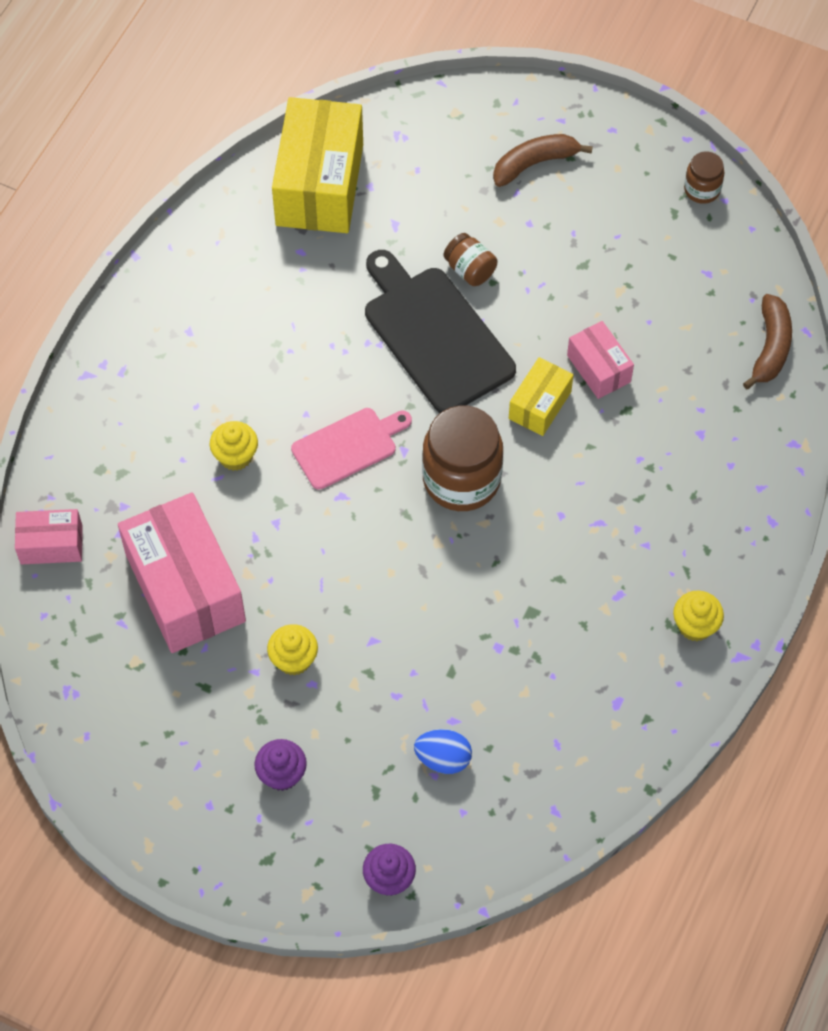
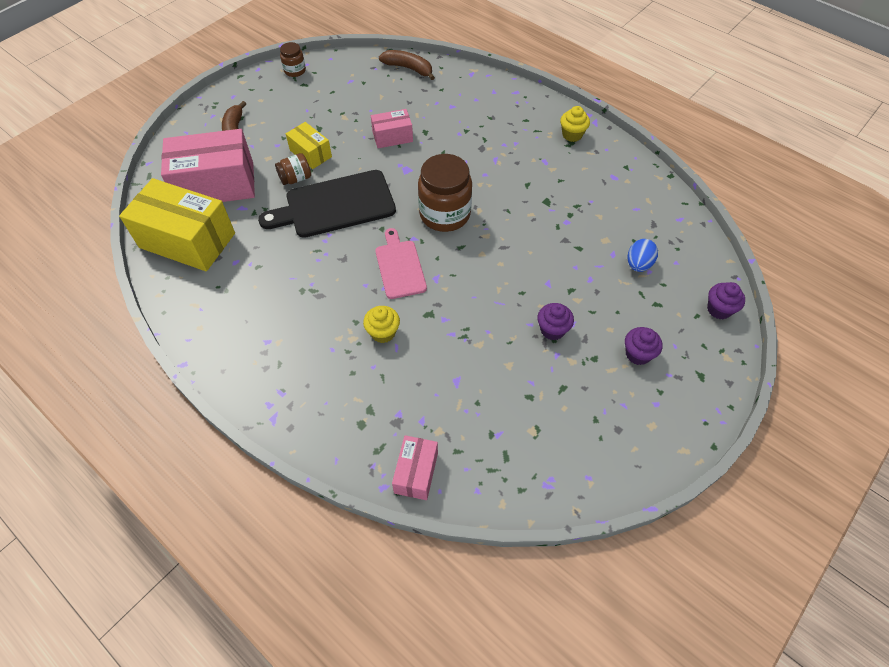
camera: 75 degrees left, 5 degrees down
(185, 588) = (480, 385): pink box -> pink box (216, 185)
(294, 659) = (552, 330): yellow cupcake -> purple cupcake
(540, 405) = (406, 167): yellow box -> yellow box (310, 153)

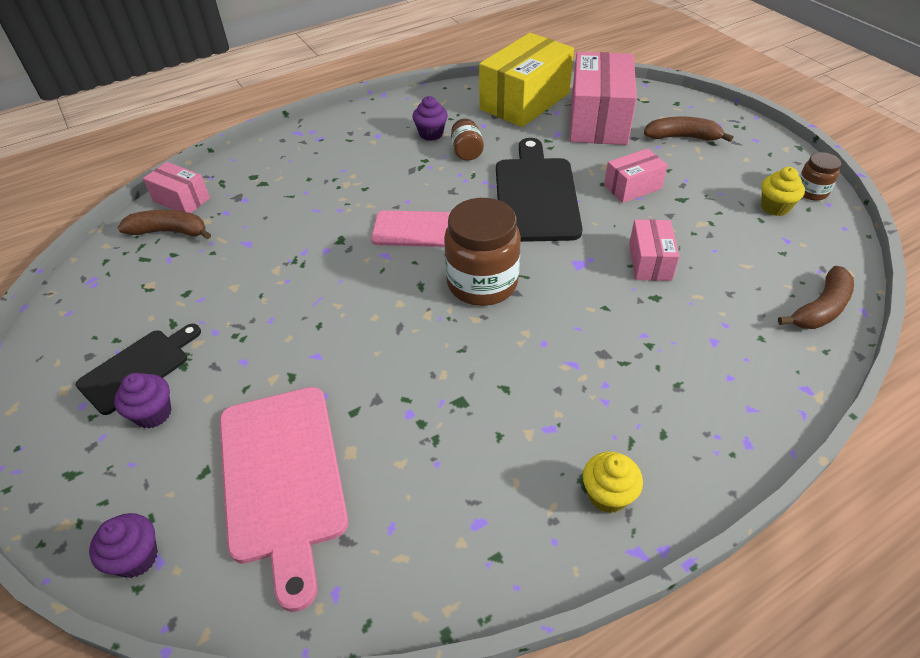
camera: 110 degrees right, 10 degrees down
(295, 178) = (591, 172): brown jar -> brown jar (467, 152)
(310, 153) = (632, 187): yellow box -> pink box
(383, 332) = (339, 204): yellow cupcake -> yellow cupcake (775, 207)
(464, 455) = (169, 231): none -> brown banana
(552, 330) = (248, 338): purple cupcake -> purple cupcake (431, 134)
(611, 386) = (138, 368): none -> black cutting board
(638, 264) = (282, 478): blue egg -> pink cutting board

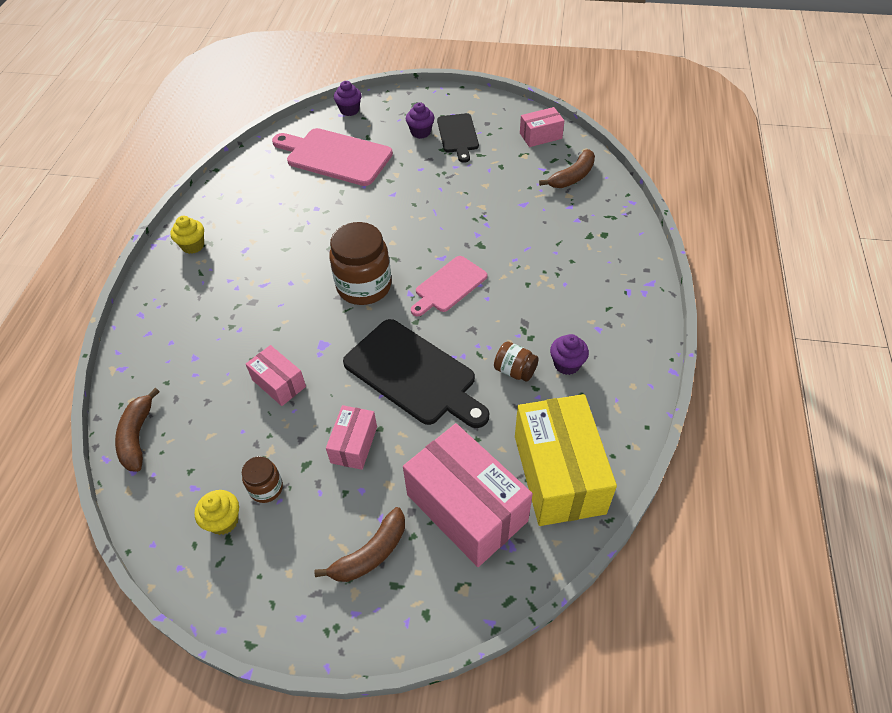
camera: 130 degrees right, 5 degrees up
(181, 200) = (607, 192): pink box -> pink box (540, 136)
(811, 192) = (202, 573): brown jar -> brown jar (266, 488)

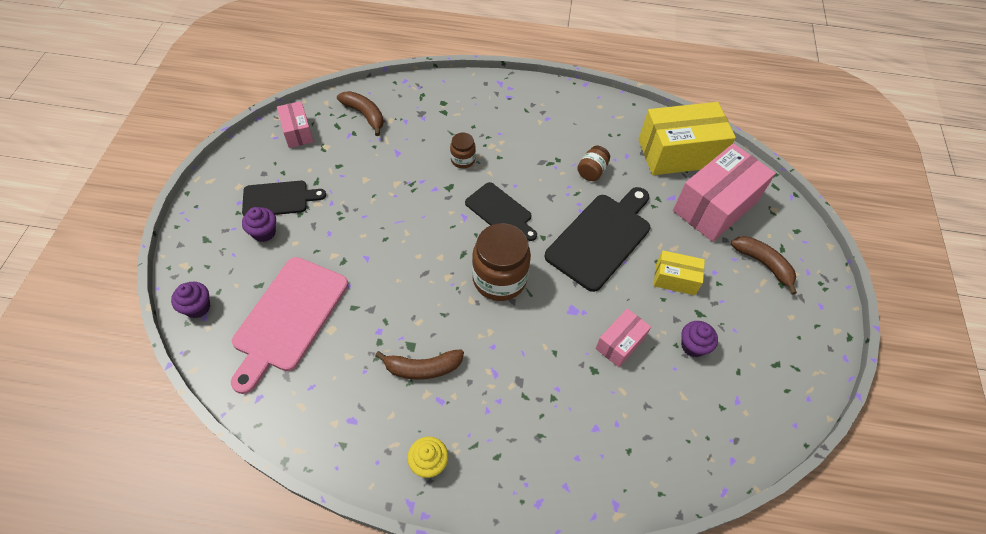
camera: 95 degrees left, 5 degrees up
(137, 437) = (695, 465): brown banana -> brown banana (423, 368)
(223, 521) = (762, 370): yellow cupcake -> none
(266, 488) = (726, 341): brown jar -> brown jar (463, 160)
(354, 444) = (675, 279): pink box -> yellow box
(449, 286) = (500, 212): pink cutting board -> black cutting board
(567, 364) = (583, 140): purple cupcake -> purple cupcake (693, 346)

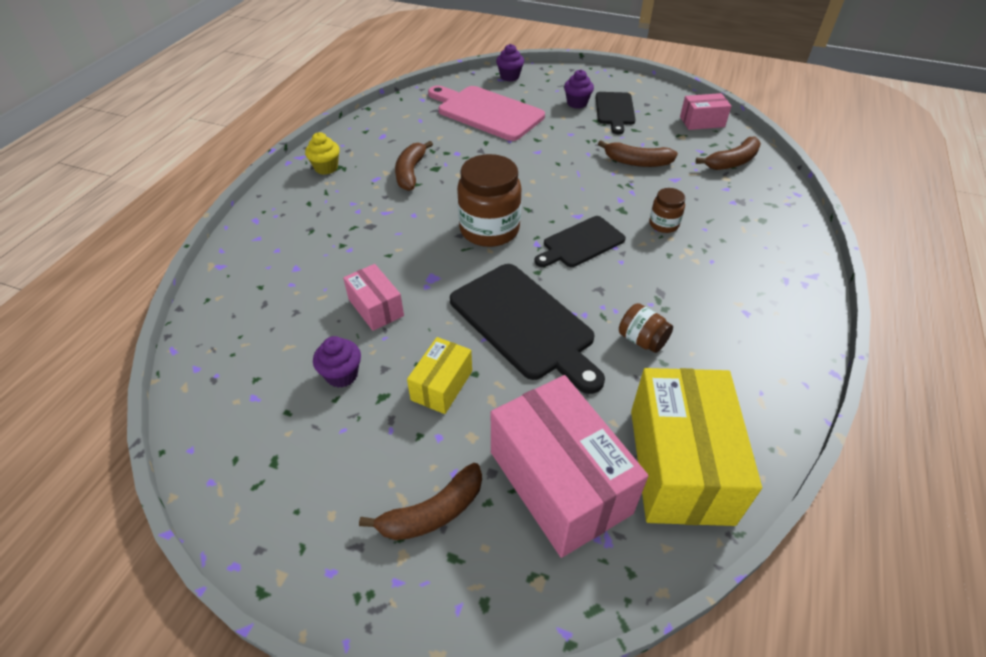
camera: 105 degrees right, 10 degrees down
(374, 178) = (637, 162): none -> brown banana

